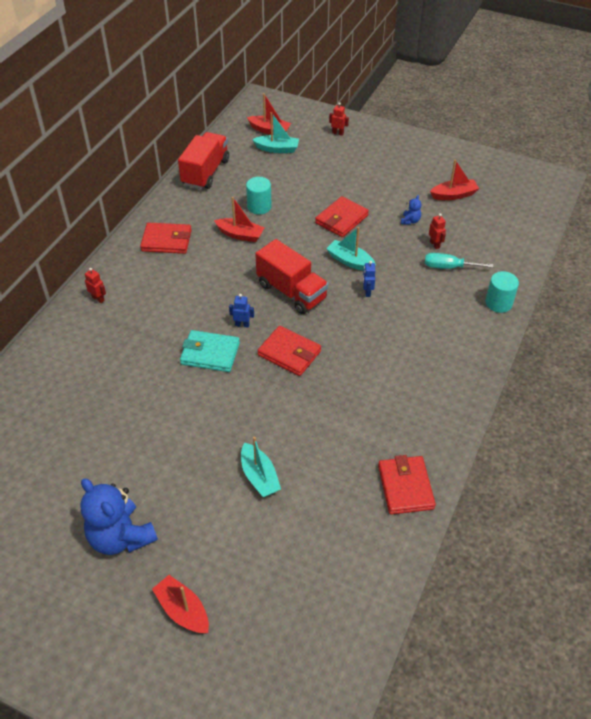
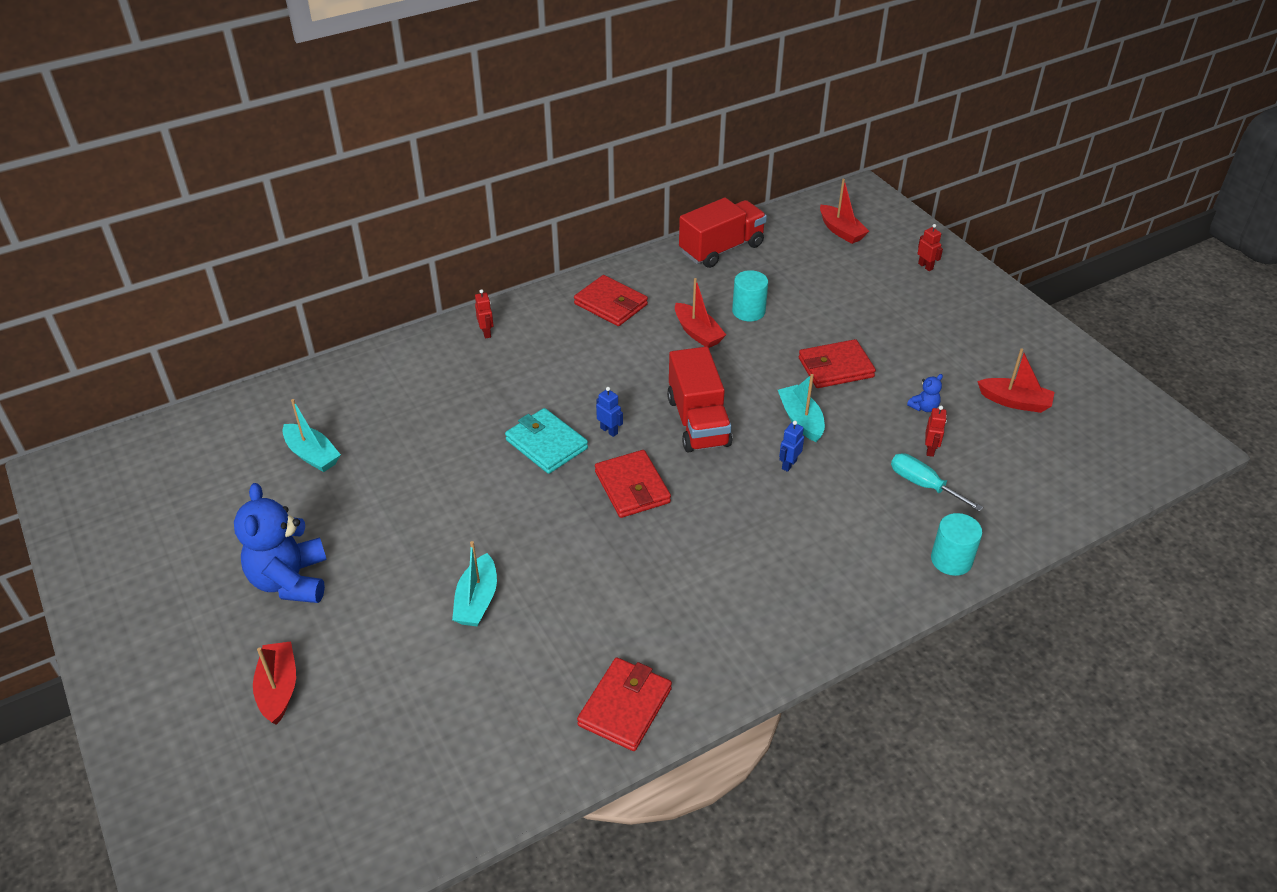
camera: 35 degrees right, 5 degrees down
(277, 149) = (831, 255): turquoise boat -> turquoise boat (312, 455)

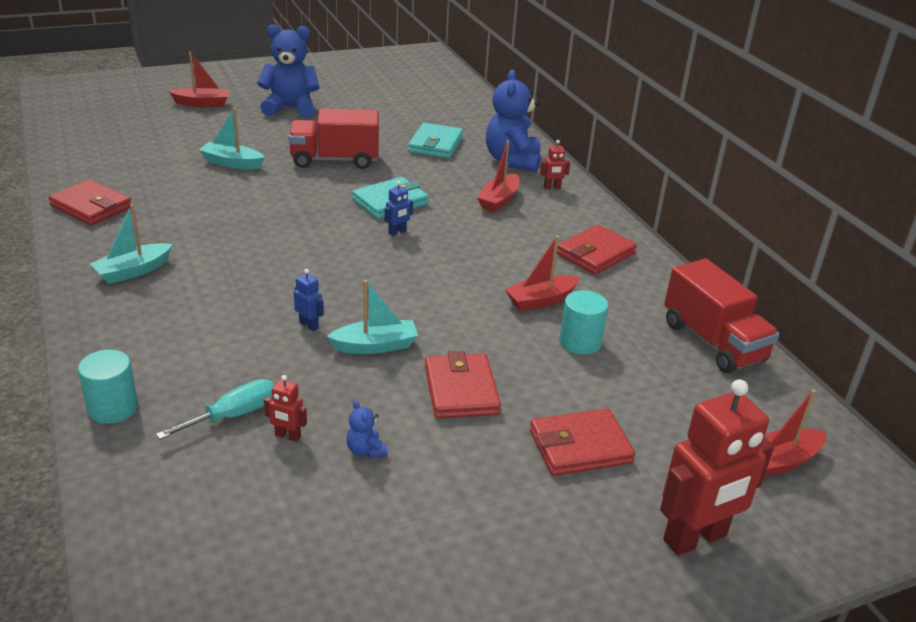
camera: 95 degrees right, 10 degrees down
(312, 455) = (411, 117): turquoise boat -> turquoise boat (133, 271)
(393, 425) = (435, 144): none -> turquoise wallet
(427, 362) = (512, 161): none -> blue teddy bear
(632, 487) = (318, 235): red wallet -> red wallet (580, 447)
(698, 421) = (394, 280): red truck -> red truck (335, 160)
(925, 266) = (695, 539): red robot -> red robot, size x2.37
(1015, 402) = (348, 550): red boat -> red boat (499, 200)

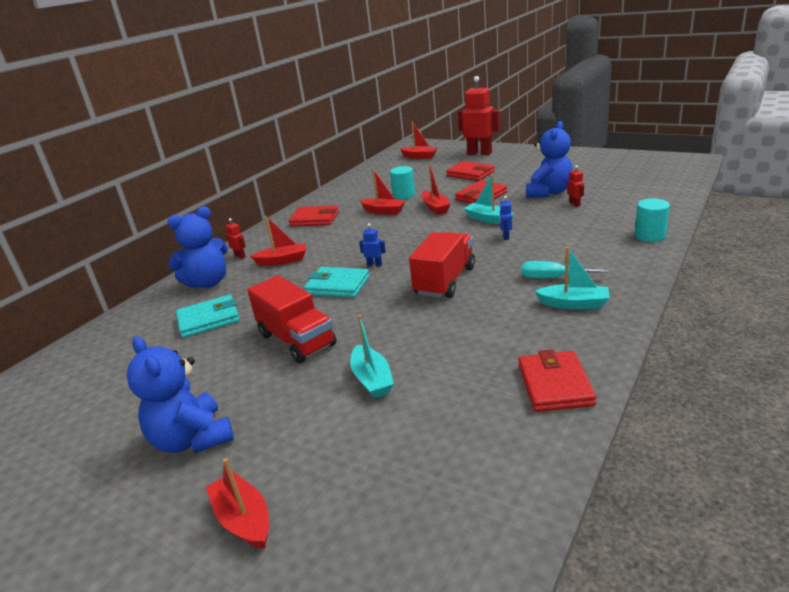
camera: 120 degrees left, 5 degrees down
(233, 415) = (591, 216): turquoise screwdriver -> turquoise screwdriver (552, 278)
(366, 450) = (548, 192): blue teddy bear -> blue teddy bear, size x2.38
(484, 336) = (435, 208): none -> red boat
(713, 342) = (359, 181): red truck -> red truck (445, 281)

